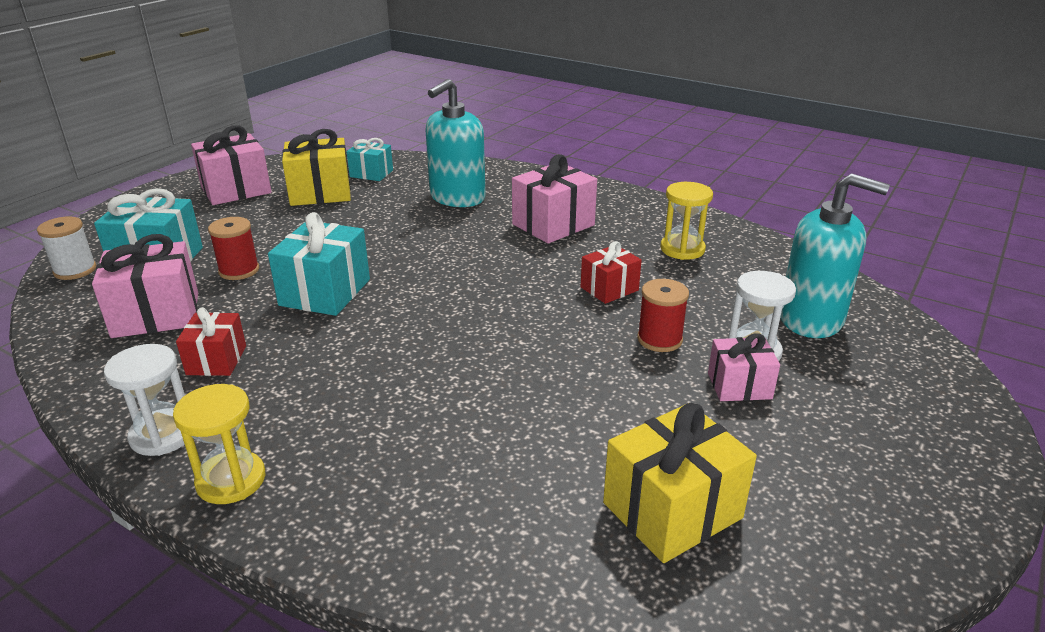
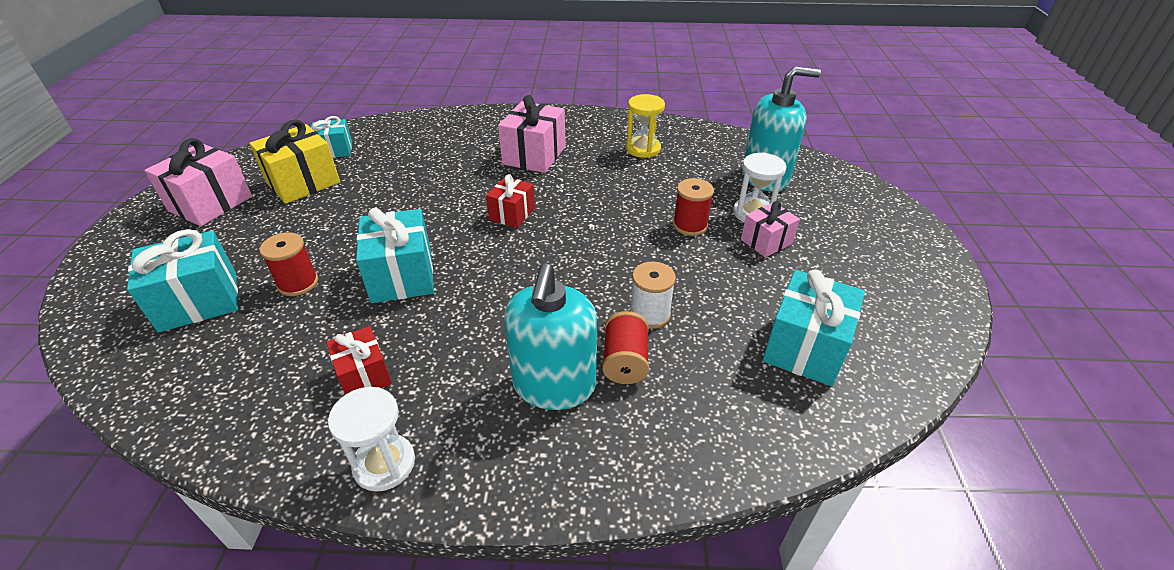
camera: 30 degrees left, 10 degrees up
(75, 270) = (111, 344): white spool -> white spool (650, 314)
(156, 315) = (256, 356): pink gift -> none
(231, 480) = (487, 473): yellow hourglass -> none
(452, 441) = (625, 361): none -> red spool
(457, 198) = (435, 153): turquoise soap dispenser -> turquoise soap dispenser (554, 385)
(609, 289) = (622, 197): red gift -> red gift (512, 214)
(672, 510) = (805, 347): yellow gift -> turquoise gift

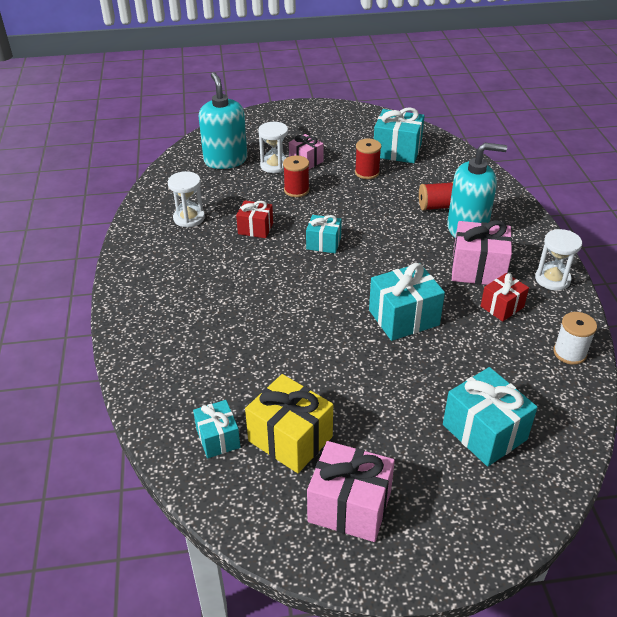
camera: 100 degrees left, 0 degrees up
(298, 283) = (436, 376): red spool -> red spool (367, 172)
(512, 214) = (306, 276): red gift -> red gift (255, 228)
(534, 155) = (209, 279): pink gift -> pink gift (478, 269)
(567, 233) = (323, 243): none -> turquoise gift
(643, 149) = (189, 218): yellow hourglass -> white hourglass
(650, 314) = (394, 201): white spool -> white spool (569, 353)

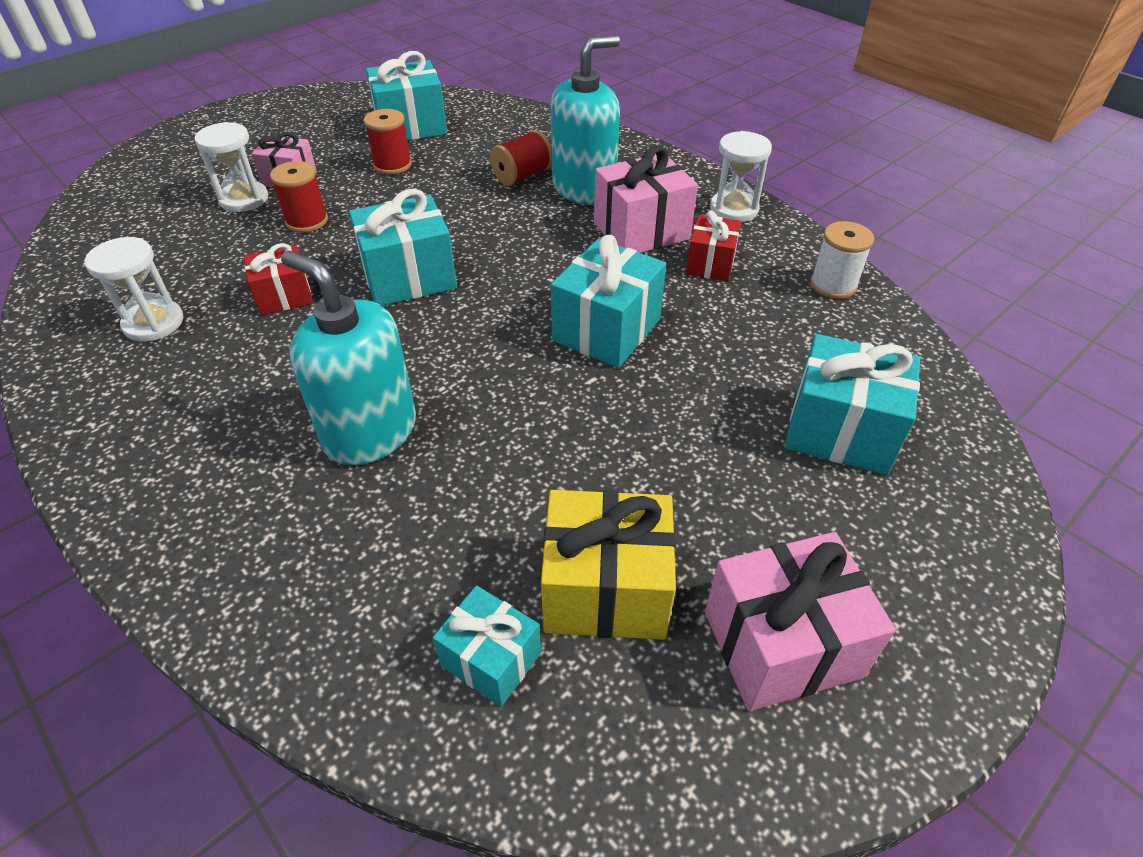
camera: 35 degrees left, 5 degrees up
(225, 160) = (154, 218): turquoise soap dispenser -> turquoise soap dispenser (370, 432)
(323, 243) = (409, 277): turquoise gift -> turquoise gift, size x1.64

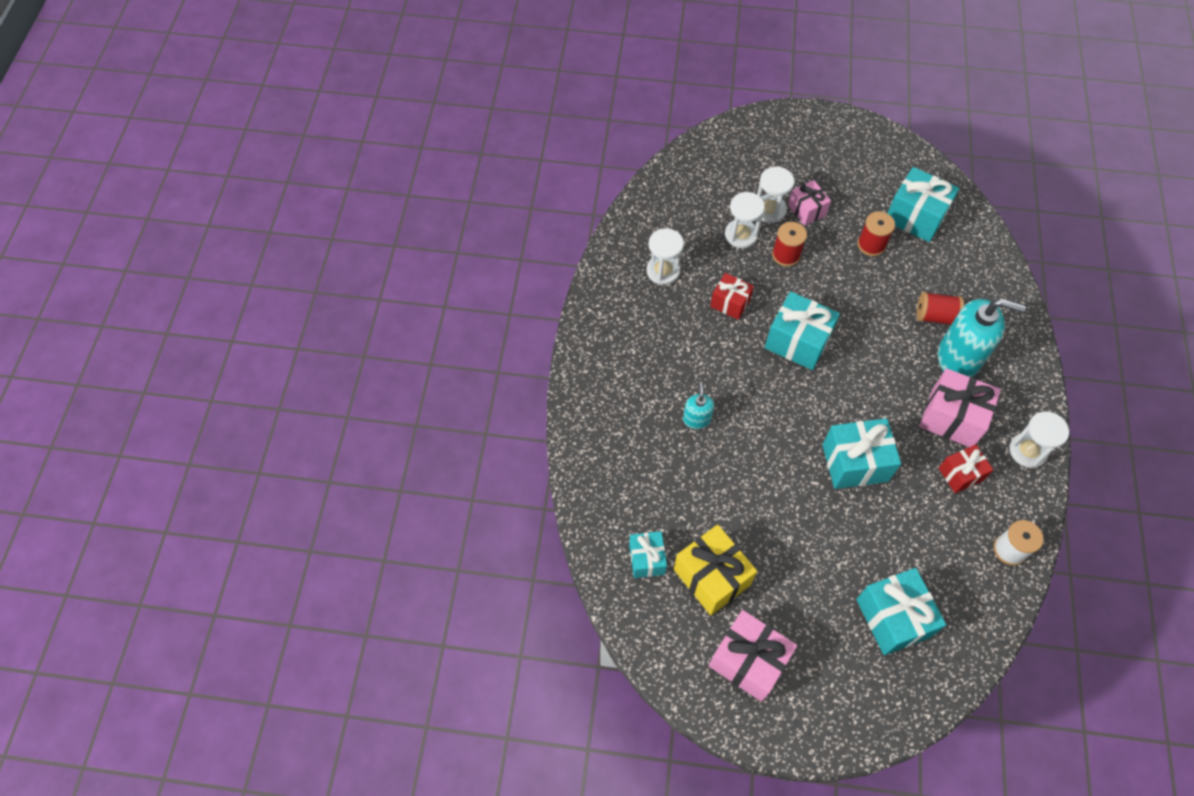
camera: 50 degrees right, 15 degrees up
(230, 235) = (741, 235): none -> white hourglass
(370, 432) = (696, 419): turquoise soap dispenser -> turquoise soap dispenser, size x0.50

